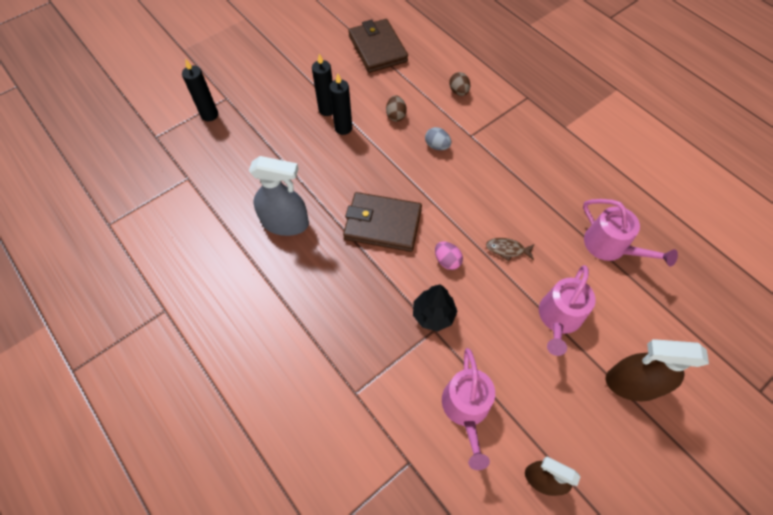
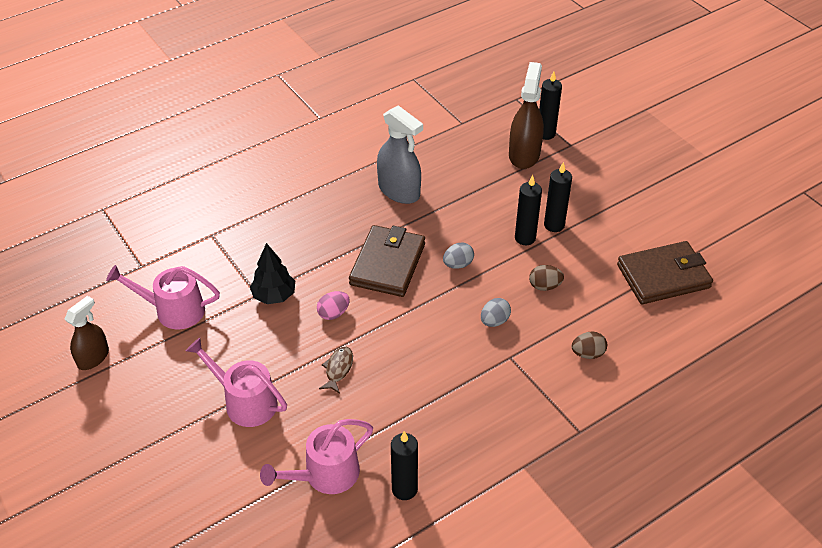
camera: 95 degrees right, 15 degrees down
(285, 223) = (399, 191): grey spray bottle -> grey spray bottle turned 60 degrees counterclockwise
(378, 172) = (458, 264): none -> grey egg
(605, 194) = (404, 489): none -> black candle
(632, 383) = (156, 453): brown spray bottle -> brown spray bottle (524, 154)

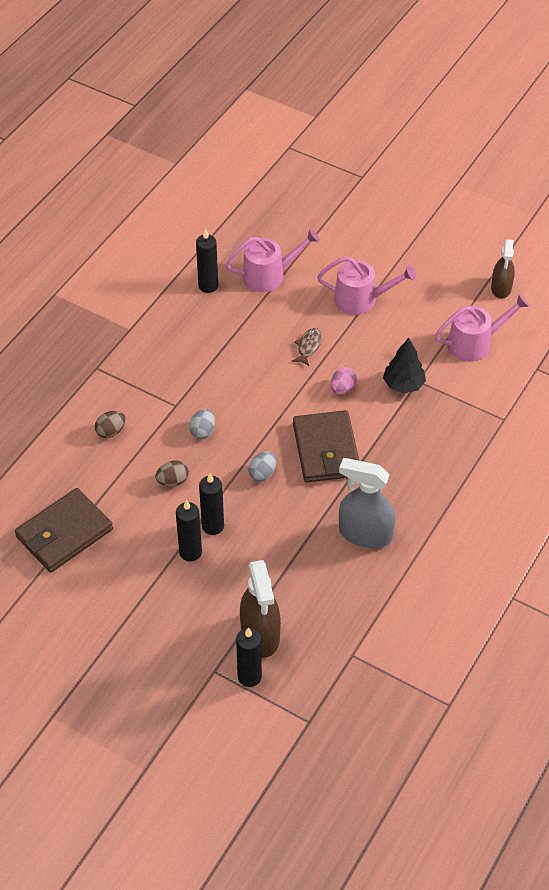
camera: 155 degrees right, 5 degrees up
(325, 475) = (269, 275): pink watering can -> pink watering can turned 45 degrees clockwise
(338, 369) = (308, 346): brown fish -> brown fish turned 150 degrees counterclockwise

